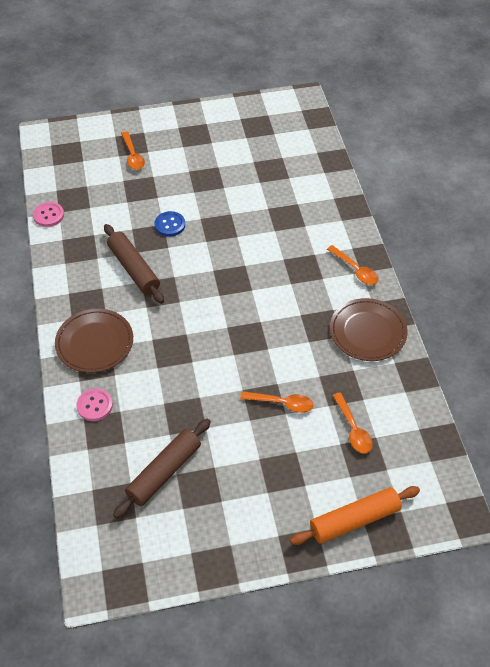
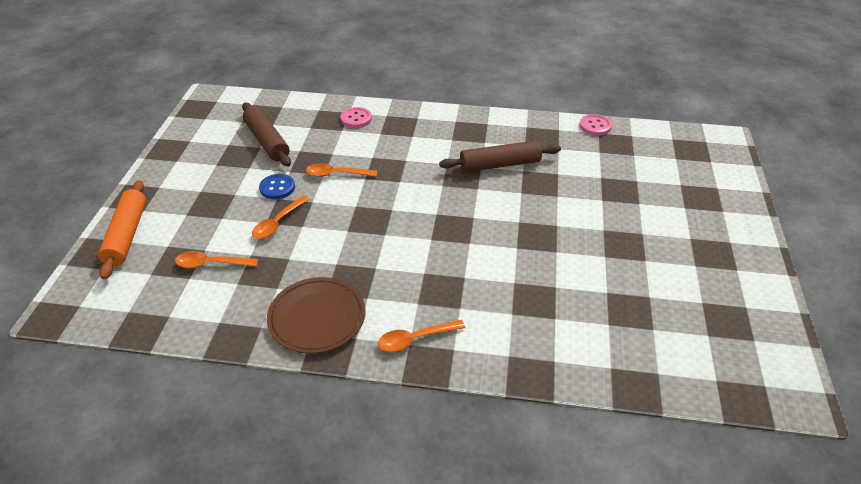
camera: 110 degrees right, 10 degrees down
(94, 343) = (421, 128): brown plate -> none
(133, 156) = (678, 194): orange spoon -> orange spoon (336, 174)
(170, 225) = (554, 200): blue button -> blue button (277, 188)

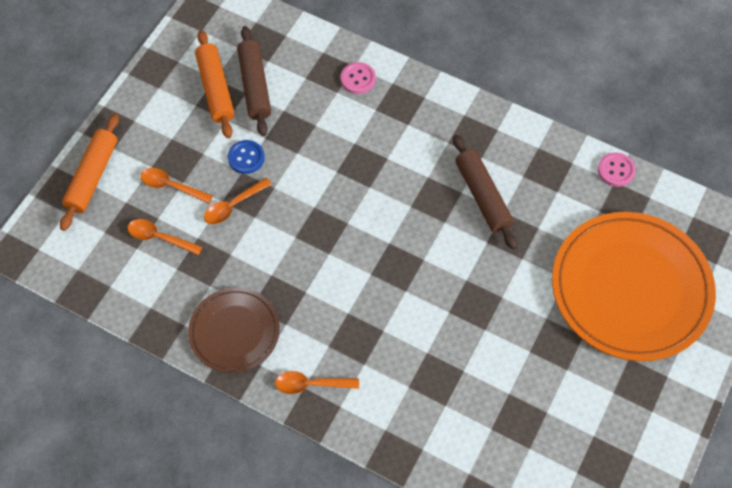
camera: 20 degrees right, 20 degrees up
(231, 150) = (216, 89): none -> orange rolling pin
(336, 174) = (309, 157): orange spoon -> orange spoon (171, 186)
(500, 165) = (482, 196): brown rolling pin -> brown rolling pin turned 60 degrees clockwise
(658, 192) = (630, 288): none -> orange plate

